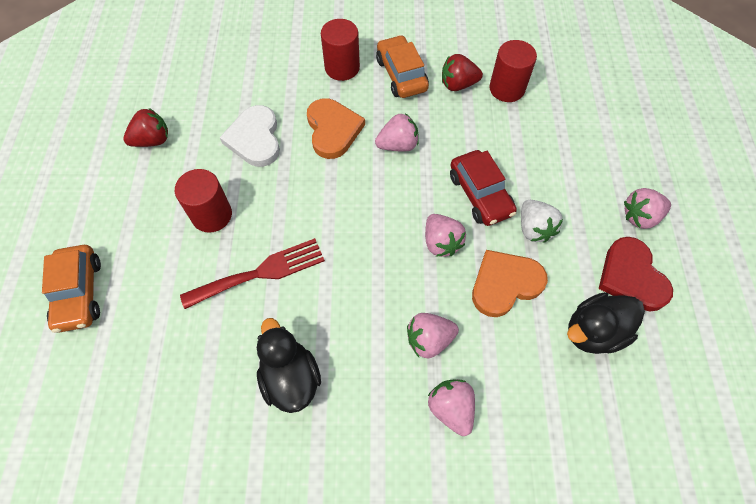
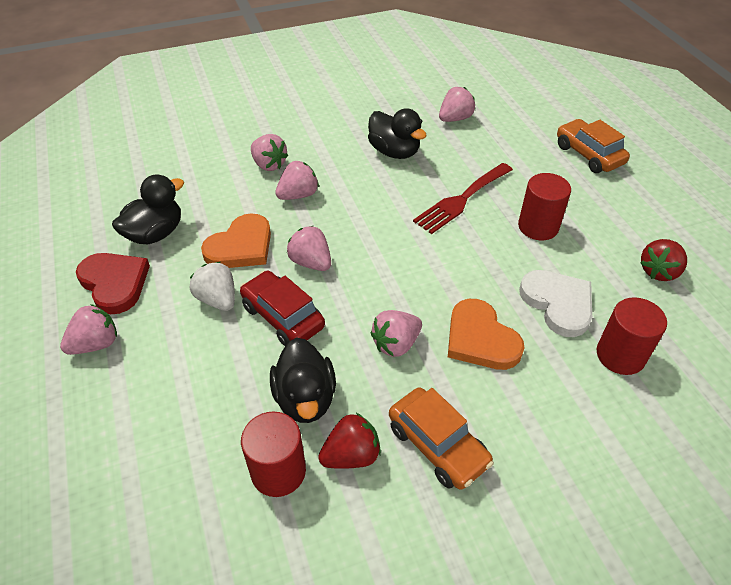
camera: 160 degrees right, 15 degrees down
(179, 419) = (455, 119): none -> pink strawberry
(342, 68) = (524, 429): red cylinder -> red cylinder (620, 355)
(478, 126) = (305, 398): none -> black duck

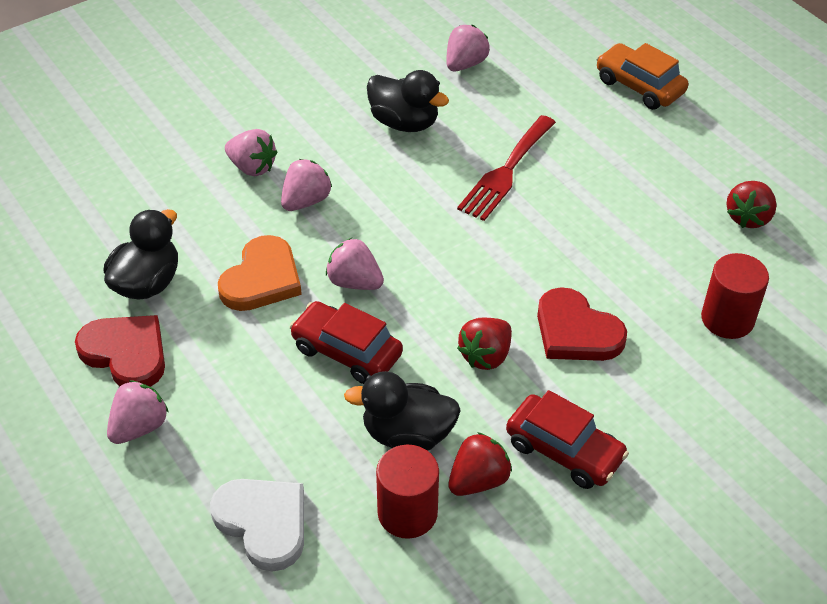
camera: 15 degrees left, 0 degrees up
(218, 299) = (261, 347): white strawberry -> none
(305, 398) = (407, 434): black duck -> black duck turned 120 degrees clockwise
(396, 344) = (486, 356): pink strawberry -> red strawberry
(437, 445) = (564, 451): orange car -> red car
(480, 339) = (576, 331): orange heart -> red heart
(538, 227) = (604, 189): red cylinder -> none
(558, 303) = (649, 275): white heart -> white heart (263, 523)

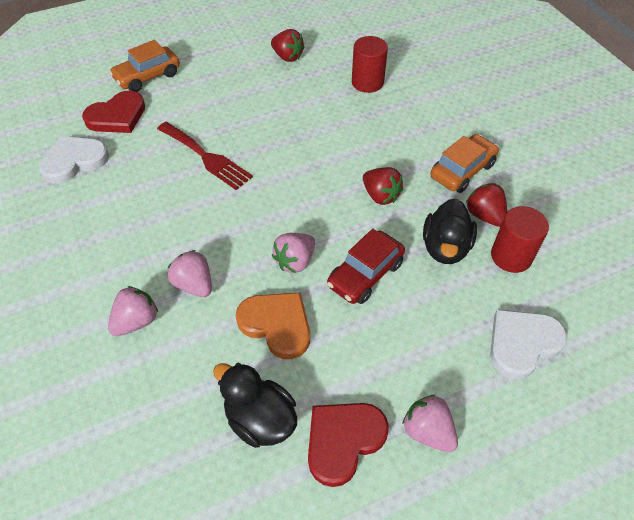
camera: 80 degrees left, 5 degrees up
(404, 122) = (126, 208): black duck -> none
(465, 64) = (74, 161): pink strawberry -> white heart
(564, 451) = (462, 171): red car -> orange car
(576, 331) = (366, 148): red heart -> red heart (117, 116)

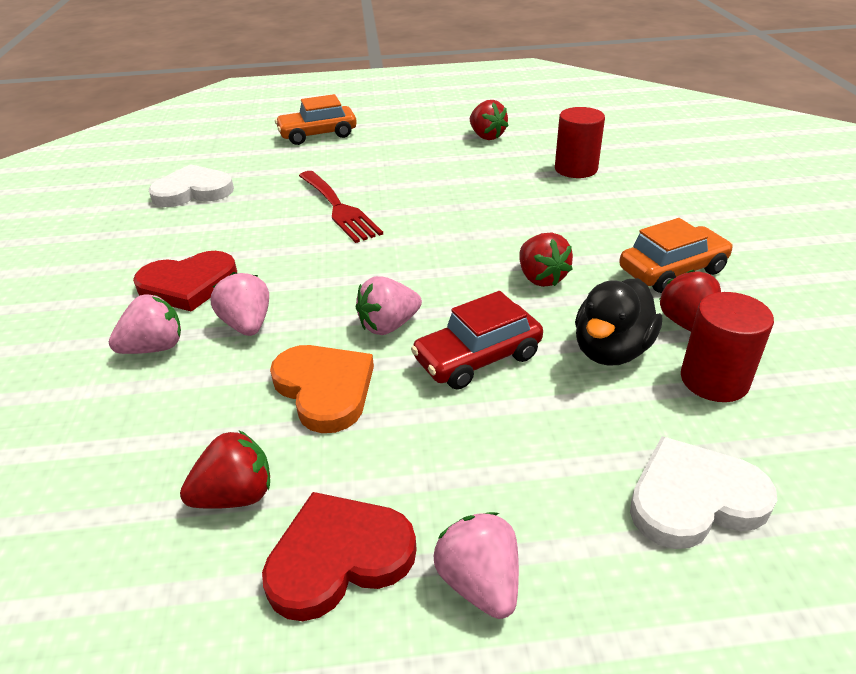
camera: 20 degrees right, 15 degrees down
(117, 116) = (264, 161): red heart -> red heart (188, 285)
(260, 419) = (236, 495): black duck -> red strawberry

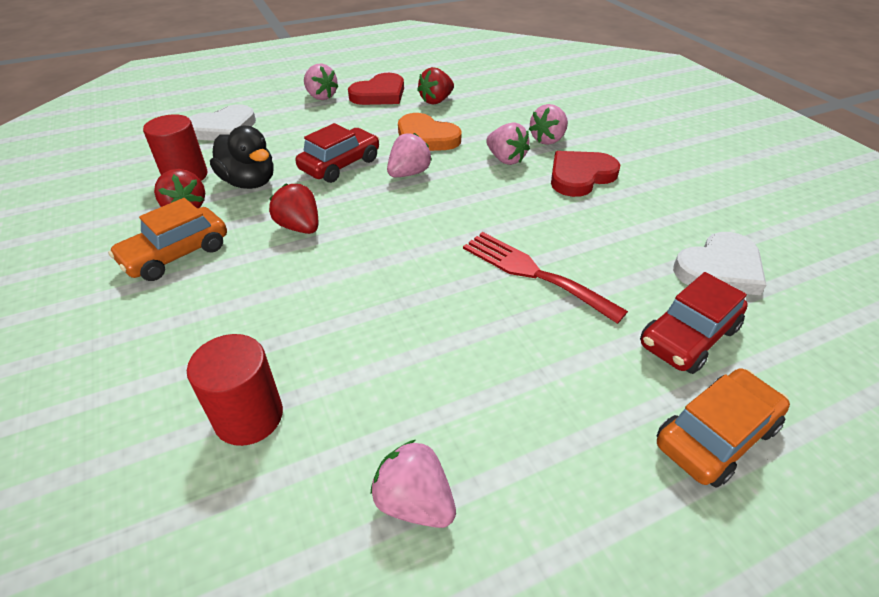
camera: 160 degrees right, 5 degrees up
(275, 164) = (688, 337): none -> red car
(486, 136) = (414, 502): red strawberry -> pink strawberry
(611, 350) = (249, 182): black duck -> black duck turned 120 degrees clockwise

